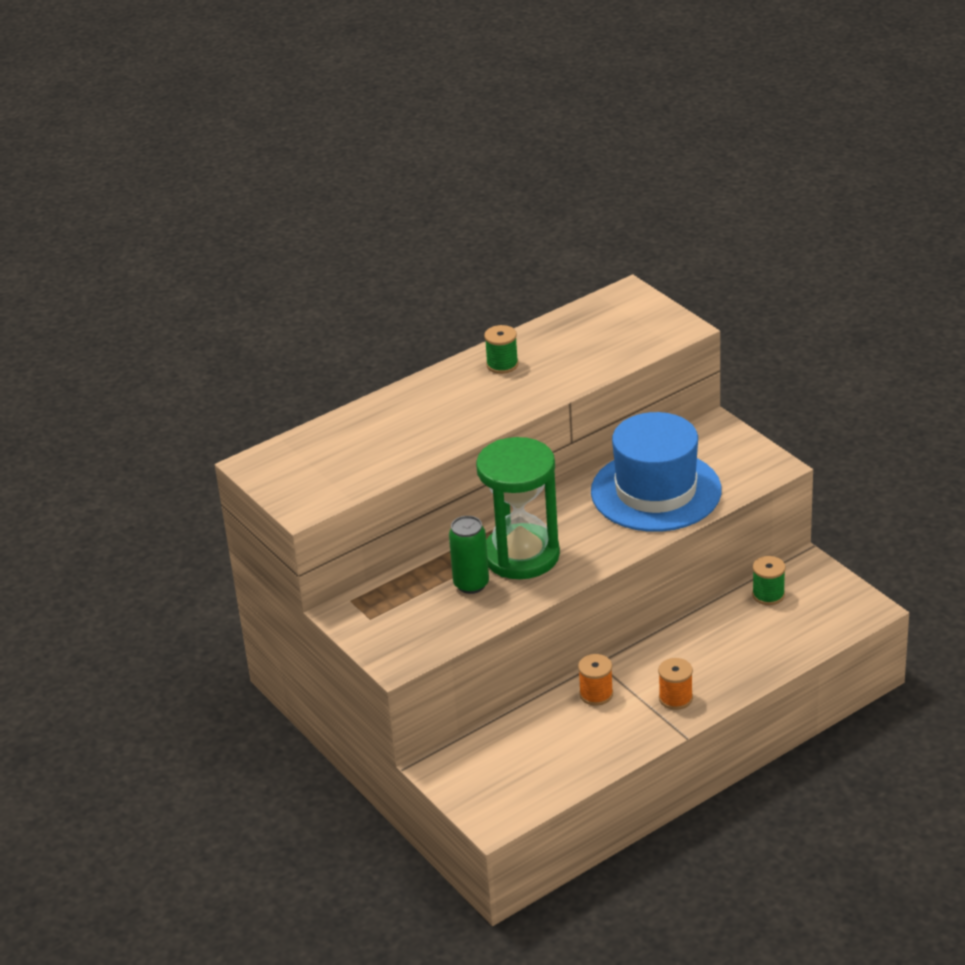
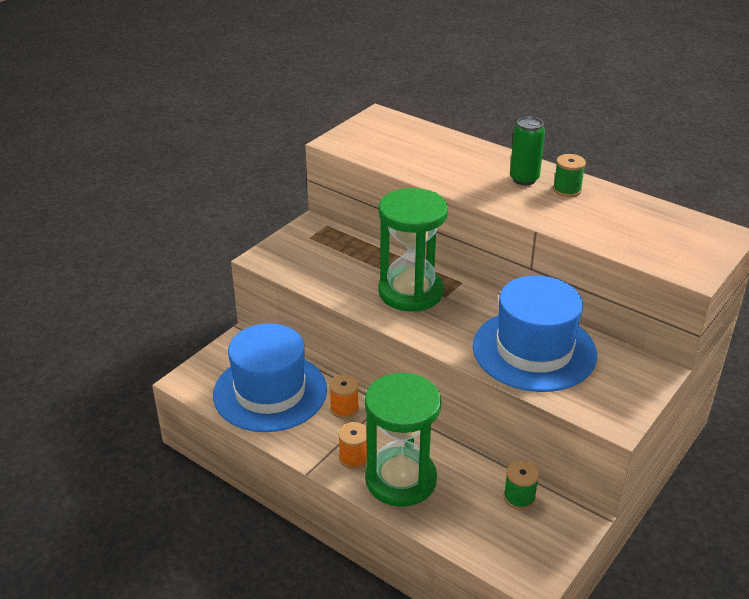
camera: 70 degrees right, 0 degrees up
(471, 584) = (365, 274): green can -> green can (524, 179)
(544, 750) = (270, 392): none -> blue hat
(718, 669) = (401, 480): none -> green hourglass

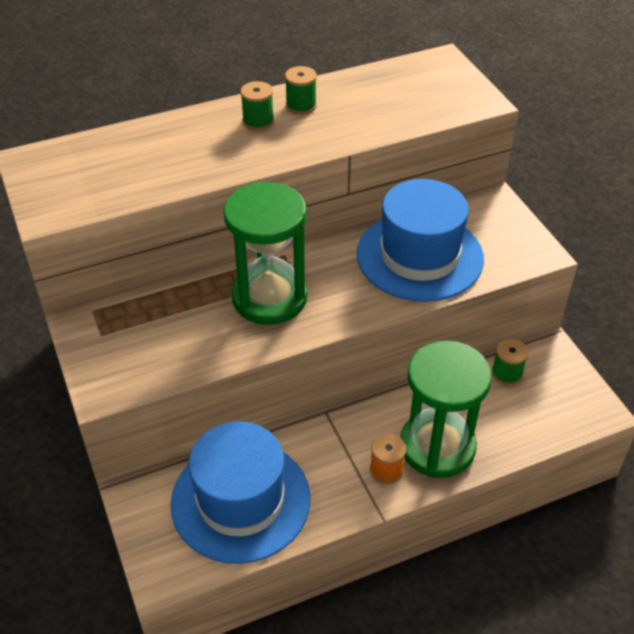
camera: 60 degrees left, 10 degrees up
(344, 408) = (312, 446): orange spool -> none
(524, 179) = (258, 121): green can -> green spool

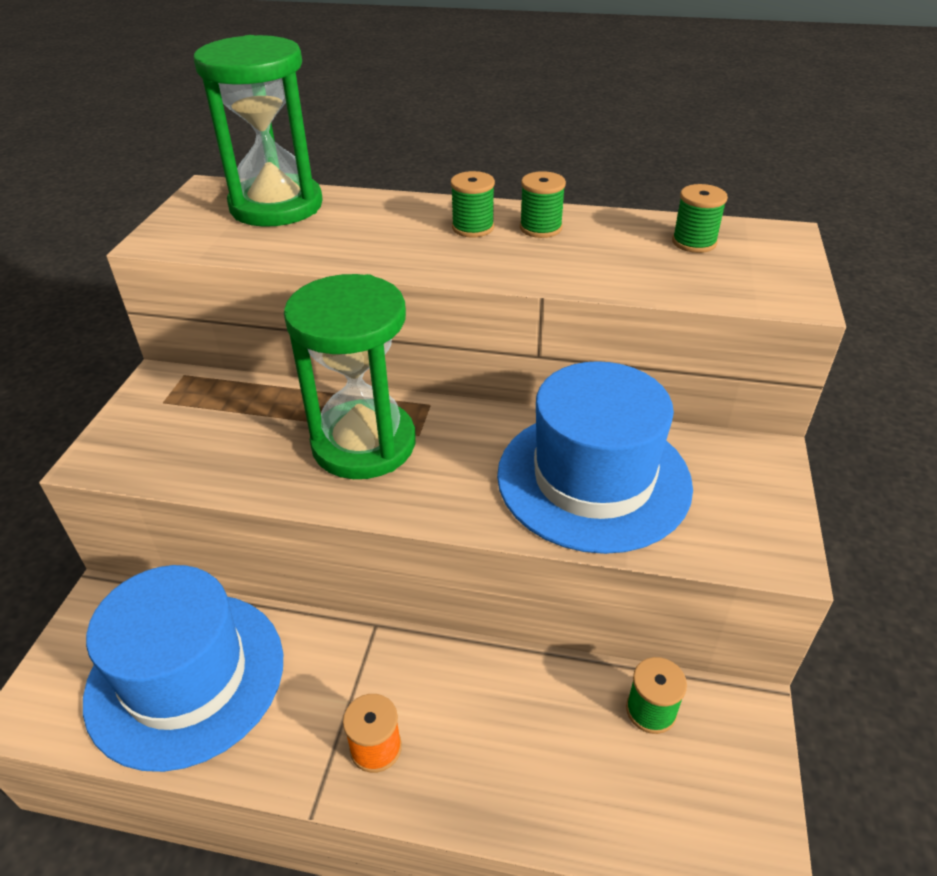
camera: 35 degrees right, 5 degrees down
(399, 83) = (694, 242): none -> green spool
(437, 446) = (467, 757): green hourglass -> green hourglass (276, 206)

